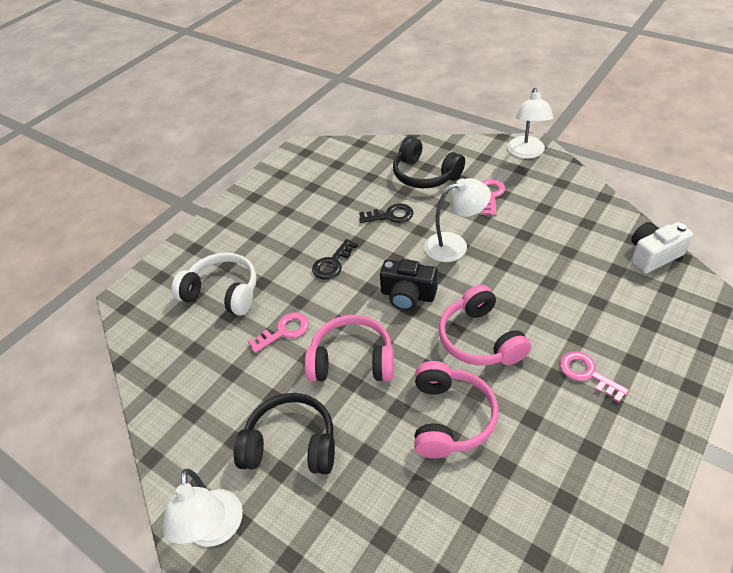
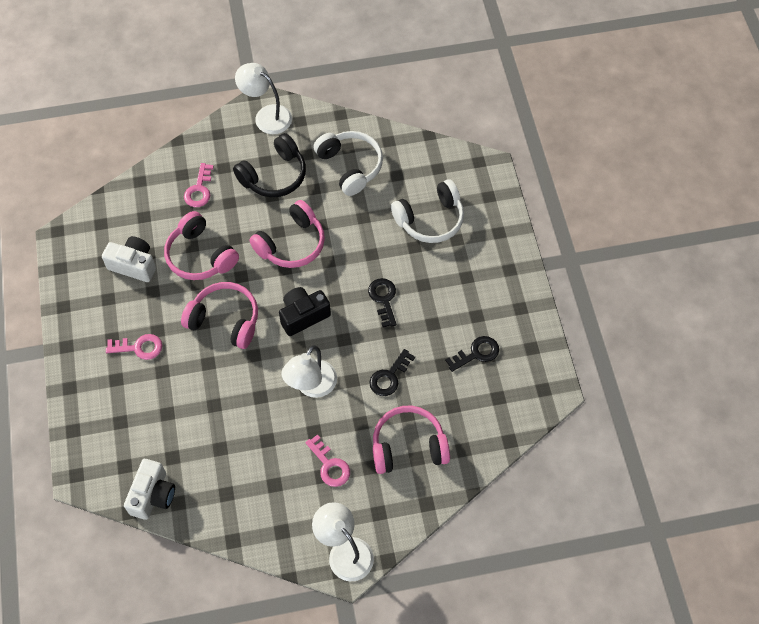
camera: 130 degrees right, 15 degrees up
(216, 391) = (350, 166): none -> white headphones
(284, 331) = (355, 228): pink key -> pink key (199, 190)
(316, 192) = (476, 353): none -> black key
(425, 175) = (408, 446): black headphones -> pink headphones
(532, 465) = (133, 265): none -> white camera

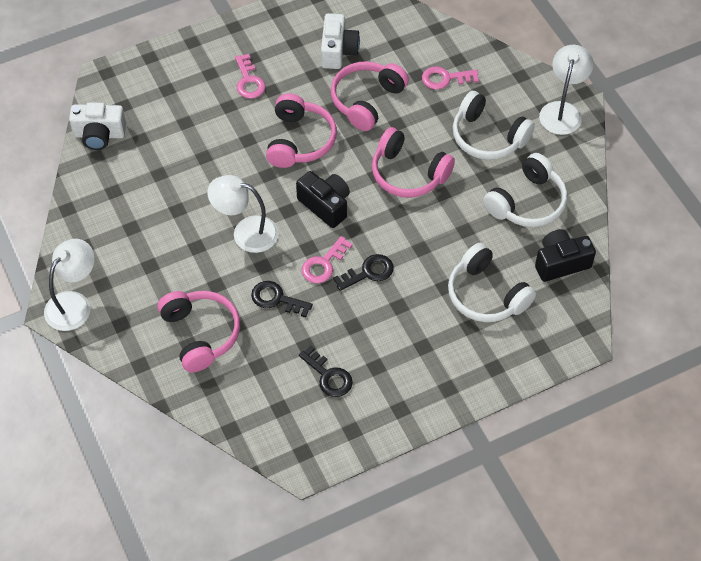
camera: 75 degrees right, 5 degrees down
(274, 175) = (487, 137): black headphones -> white headphones
(329, 465) = (162, 269): pink key -> pink key (323, 264)
(415, 160) = (561, 263): none -> black camera

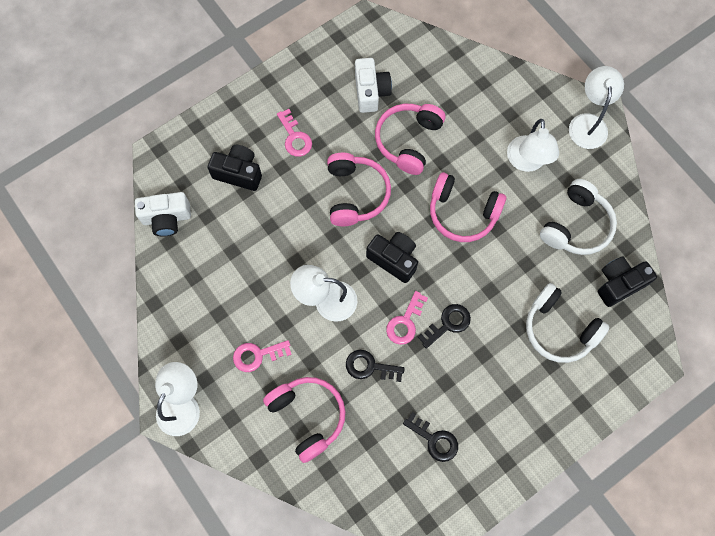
camera: 10 degrees left, 15 degrees up
(183, 105) = (238, 173): none -> black camera
(445, 78) = (475, 106): pink key -> pink key (257, 355)
(487, 137) = (526, 162): white headphones -> white lamp

